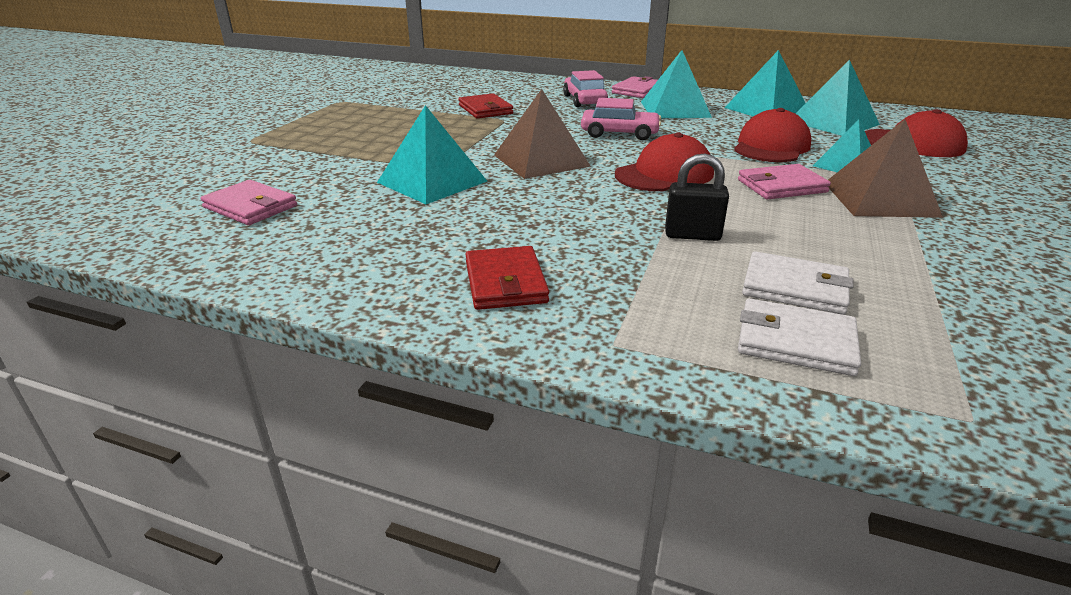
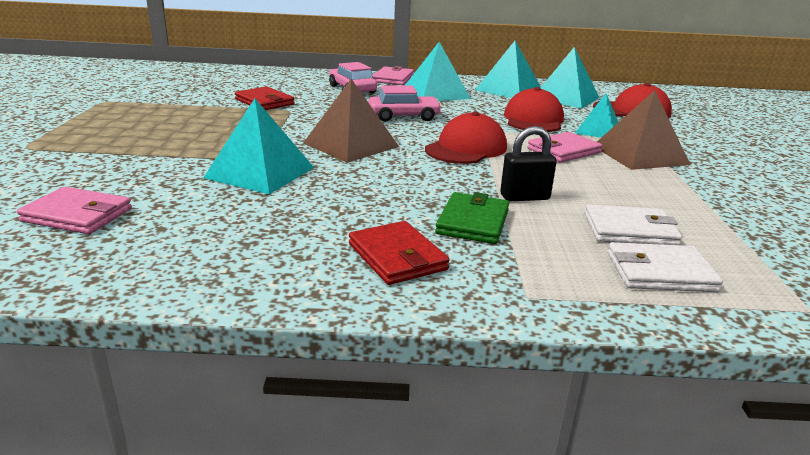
camera: 20 degrees left, 5 degrees down
(612, 256) = (473, 222): none -> green wallet

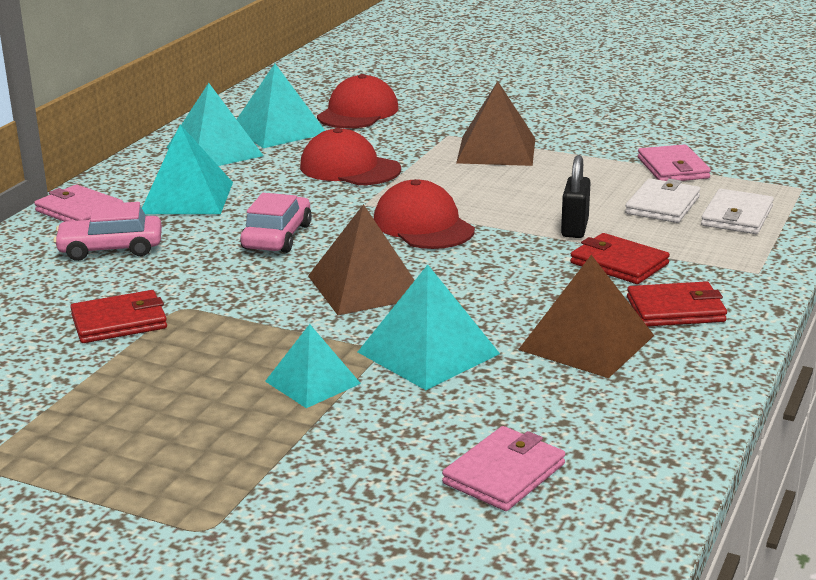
camera: 65 degrees left, 0 degrees up
(305, 223) = (586, 342): none -> brown pyramid
(473, 222) = (619, 263): green wallet -> red wallet
(563, 151) = (463, 180): pink wallet -> pink wallet (673, 168)
(598, 131) = (413, 147): turquoise pyramid -> turquoise pyramid (312, 382)

